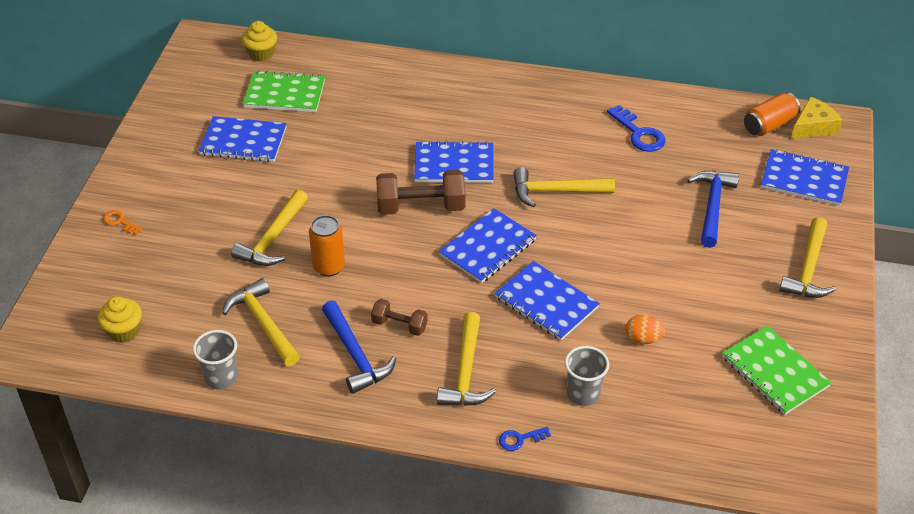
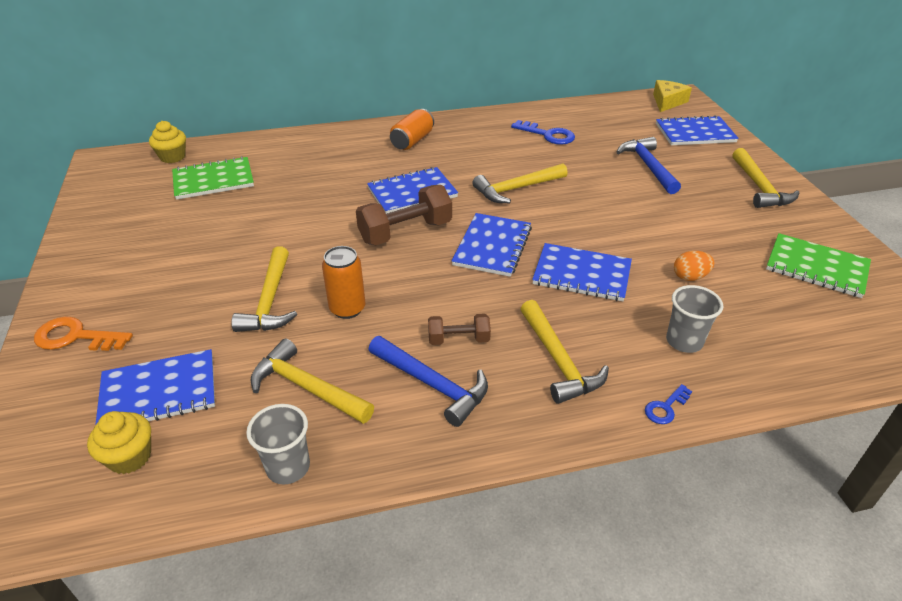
camera: 25 degrees left, 5 degrees down
(120, 222) = (75, 337): orange key -> orange key, size x1.74
(243, 141) = (190, 226): blue notebook -> blue notebook (159, 392)
(769, 125) = (637, 108): orange can -> orange can (412, 141)

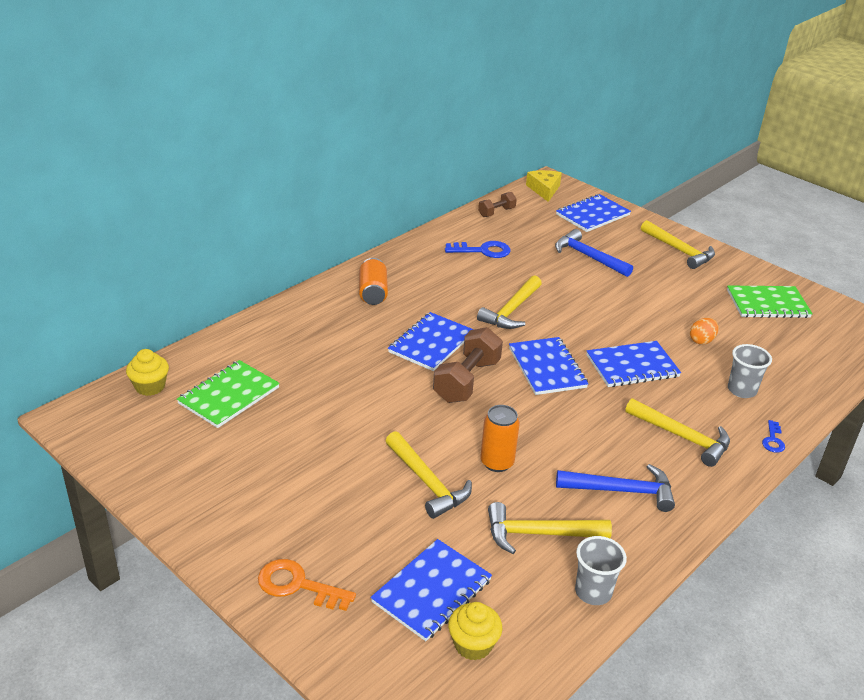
camera: 35 degrees left, 5 degrees down
(75, 337) = (297, 585): orange key -> orange key turned 45 degrees clockwise
(458, 339) = (603, 451): brown dumbbell -> brown dumbbell (496, 212)

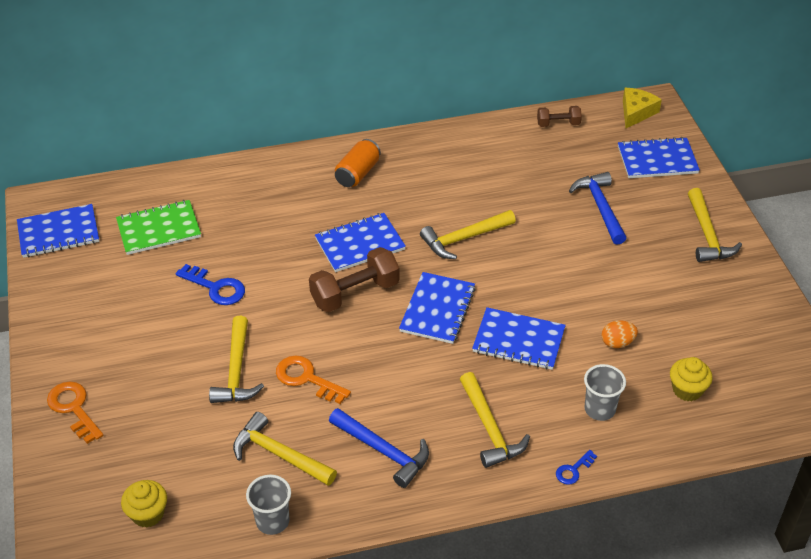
camera: 35 degrees right, 10 degrees up
(150, 386) = (110, 197): yellow cupcake -> yellow cupcake (687, 390)
(431, 591) = (157, 459): blue notebook -> blue notebook (58, 233)
(483, 251) = (501, 164): blue key -> blue key (216, 288)
(497, 462) = (306, 378): orange can -> orange key
(767, 304) = (736, 331): green notebook -> none

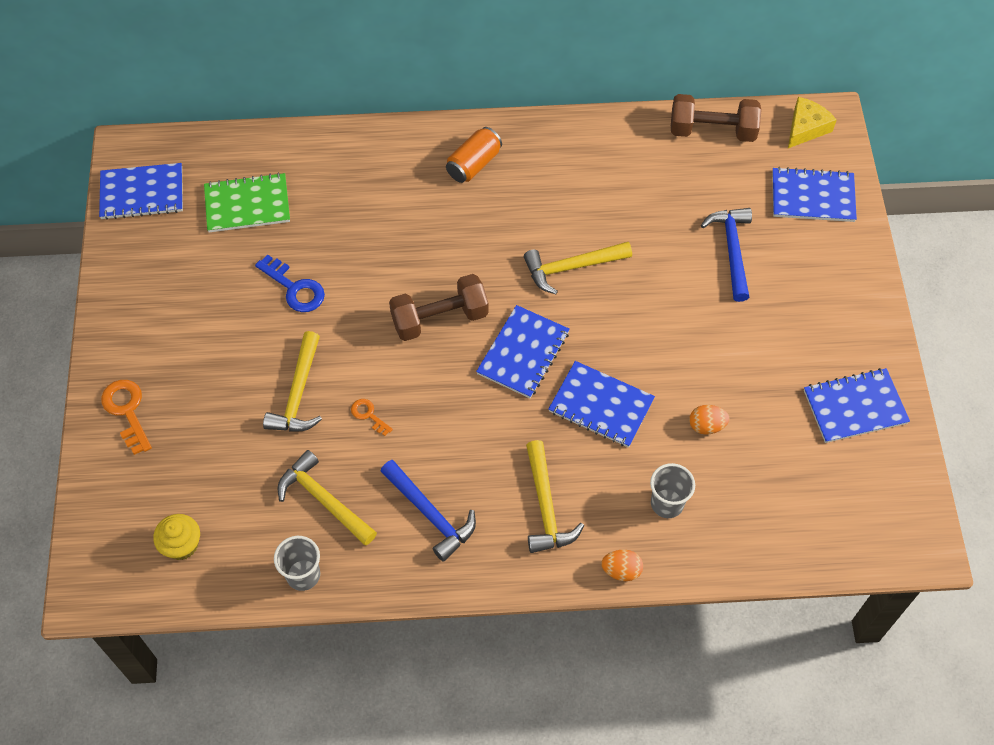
camera: 10 degrees right, 15 degrees up
(306, 378) = (368, 415): orange key -> orange key, size x0.57
(360, 244) = (457, 257): blue notebook -> blue notebook (855, 407)
(558, 124) = (712, 131): brown dumbbell -> brown dumbbell, size x1.78
(573, 470) = (621, 570): blue key -> orange egg
(687, 390) = (766, 496): yellow cupcake -> none
(707, 234) = (842, 304): yellow hammer -> none

